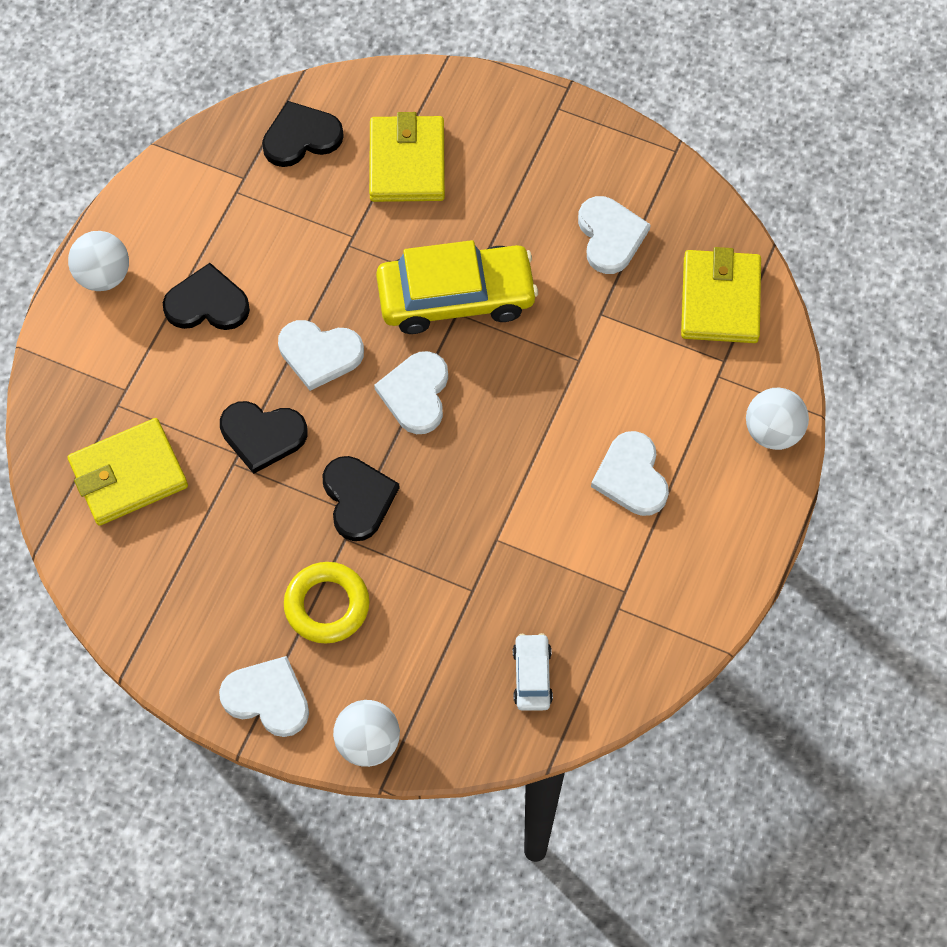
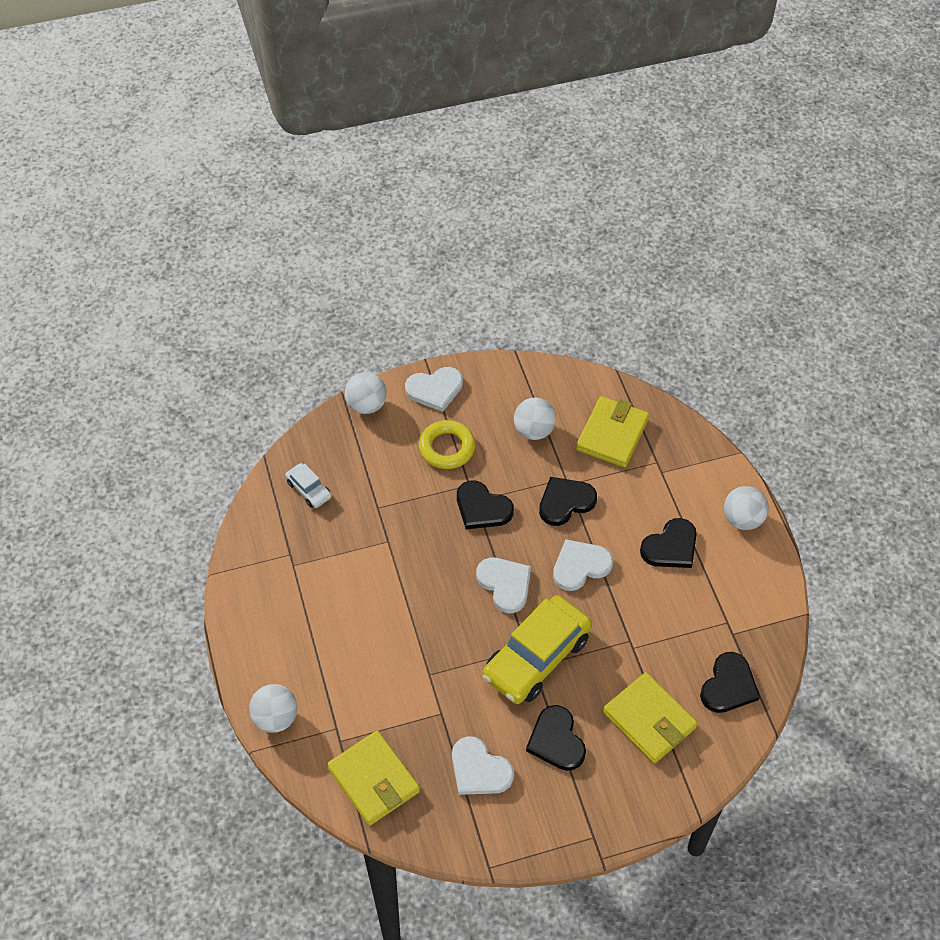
camera: 140 degrees right, 10 degrees down
(208, 549) = (534, 430): none -> white ball
(512, 208) = (556, 740): none -> black heart
(631, 476) = (340, 629): white heart -> none

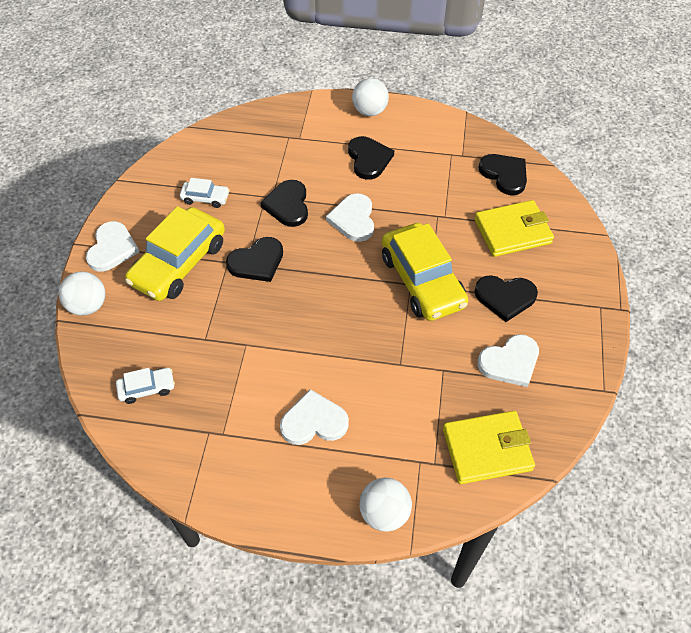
camera: 65 degrees left, 0 degrees up
(447, 448) = (179, 263): yellow ring -> yellow car
(505, 584) = (341, 275): white heart -> white heart (314, 421)
(534, 430) = (205, 198): white ball -> white car
(612, 434) = (245, 152): yellow wallet -> none

